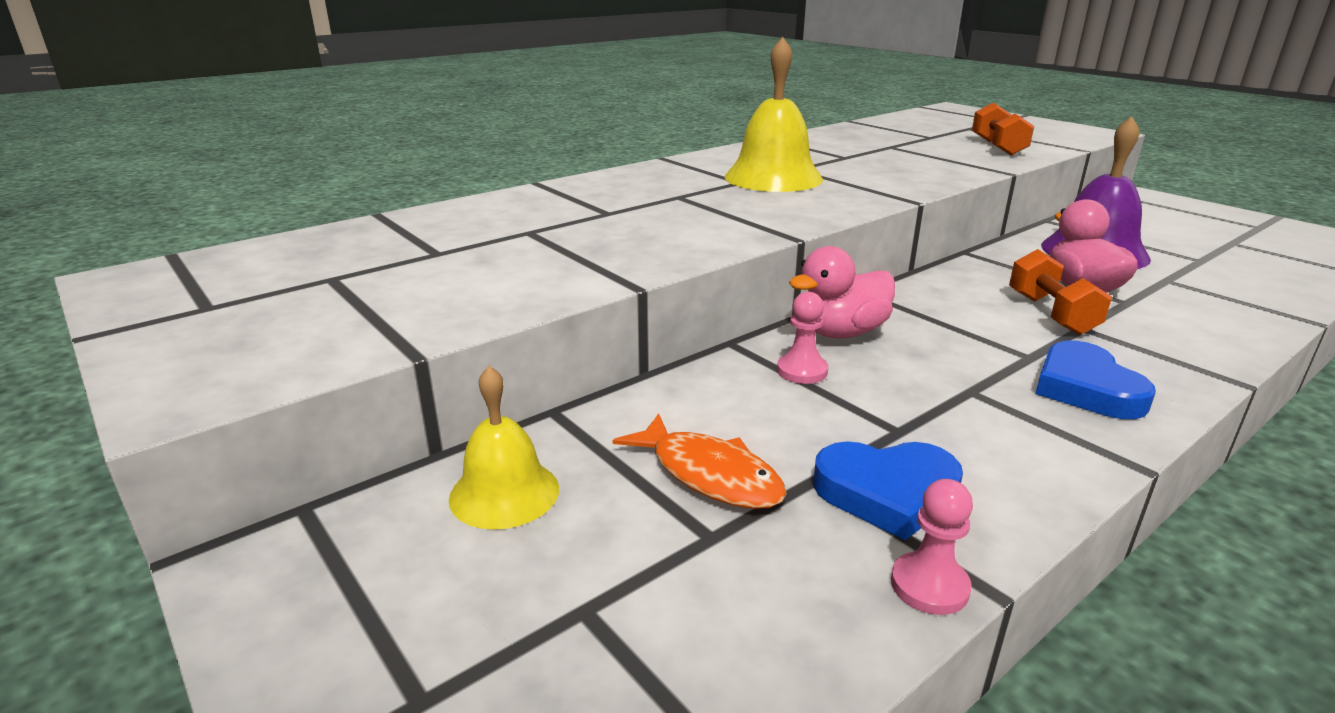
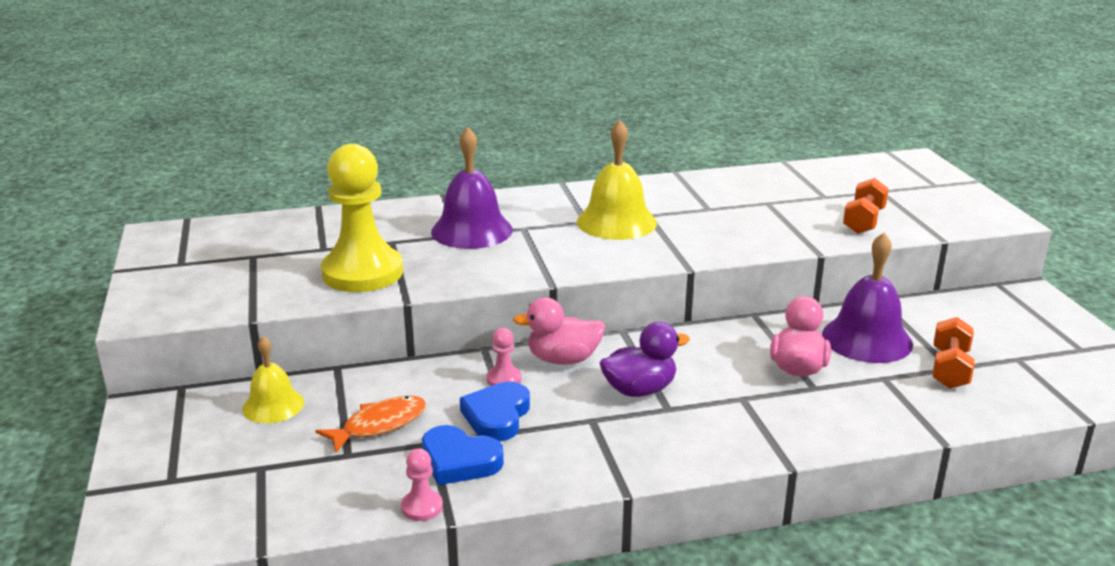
camera: 25 degrees right, 0 degrees up
(530, 268) = (362, 273): none -> yellow pawn
(620, 206) = (472, 230): none -> purple bell
(709, 475) = (379, 425): orange fish -> orange fish turned 105 degrees counterclockwise
(970, 344) = (639, 390): none -> purple duck
(1051, 314) = (735, 382): orange dumbbell -> orange dumbbell (949, 369)
(1086, 388) = (670, 439): blue heart -> blue heart (497, 416)

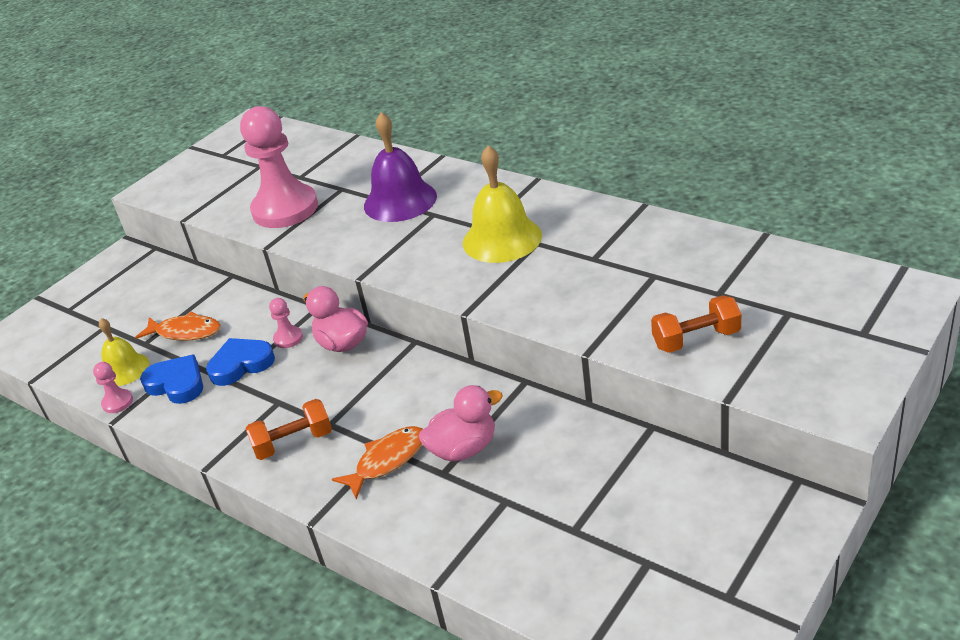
camera: 55 degrees right, 10 degrees up
(273, 405) = (167, 286): yellow bell -> yellow bell (124, 369)
(362, 273) = (285, 209): yellow pawn -> pink pawn
(459, 461) = (177, 384): blue heart -> blue heart turned 135 degrees clockwise
(639, 390) = (340, 397): purple duck -> none
(762, 403) = (387, 461): none -> orange fish
(867, 339) = (562, 458): purple bell -> none
(949, 369) = (570, 530): orange dumbbell -> orange dumbbell (293, 442)

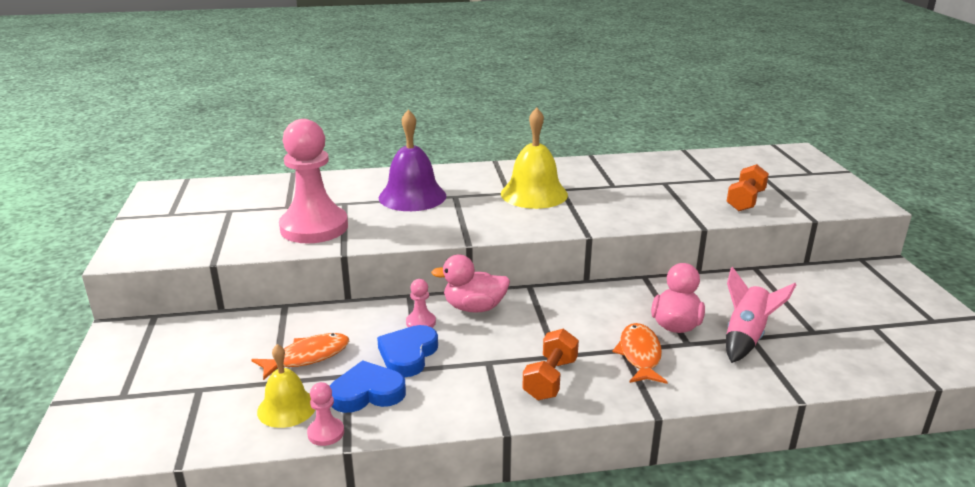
camera: 50 degrees left, 10 degrees down
(501, 497) = (746, 337): none -> pink rocket

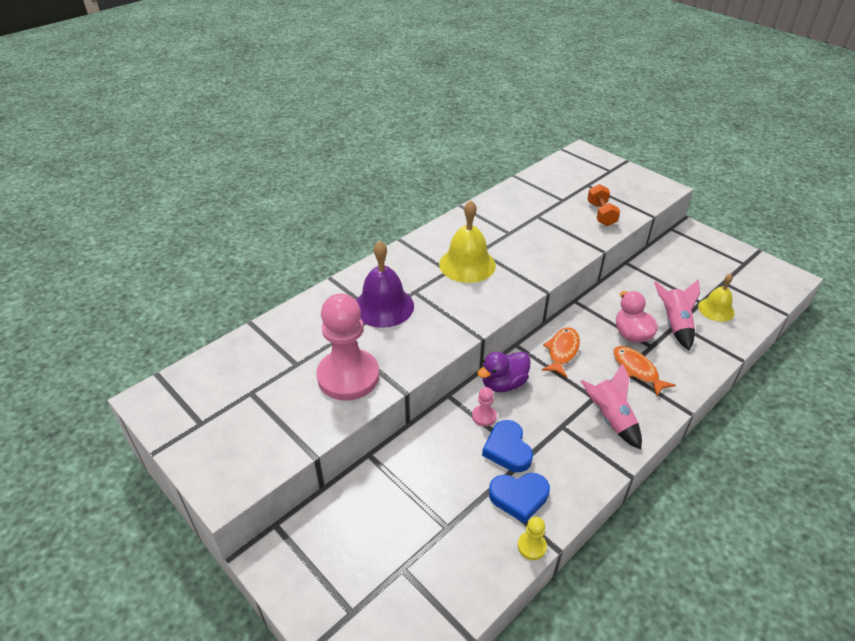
camera: 35 degrees left, 15 degrees up
(287, 408) = (483, 543): yellow bell -> yellow bell (716, 309)
(307, 357) = (444, 492): orange fish -> orange fish (562, 351)
(326, 433) = (531, 546): pink pawn -> yellow pawn
(367, 393) = (519, 497): blue heart -> blue heart turned 135 degrees counterclockwise
(474, 308) = (503, 384): pink duck -> purple duck
(550, 379) = (610, 418): orange dumbbell -> pink rocket

